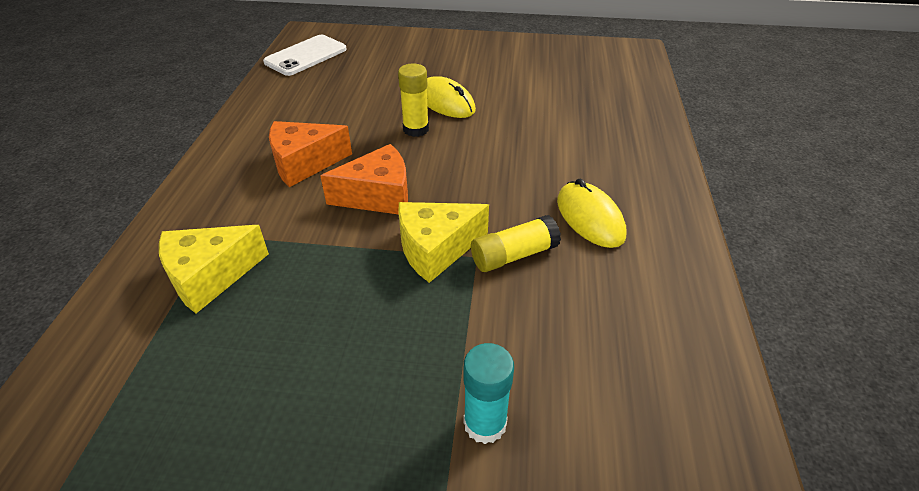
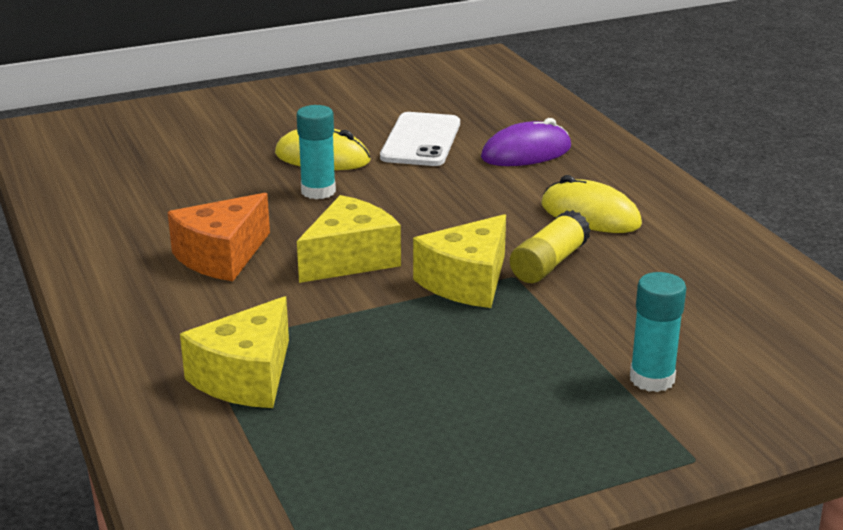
camera: 30 degrees left, 15 degrees down
(306, 56) = (69, 154): white phone -> white phone (420, 140)
(378, 196) = (350, 259): orange cheese -> yellow cheese
(416, 129) = (318, 191): yellow glue stick -> turquoise glue stick
(592, 141) = (526, 153): none -> purple mouse

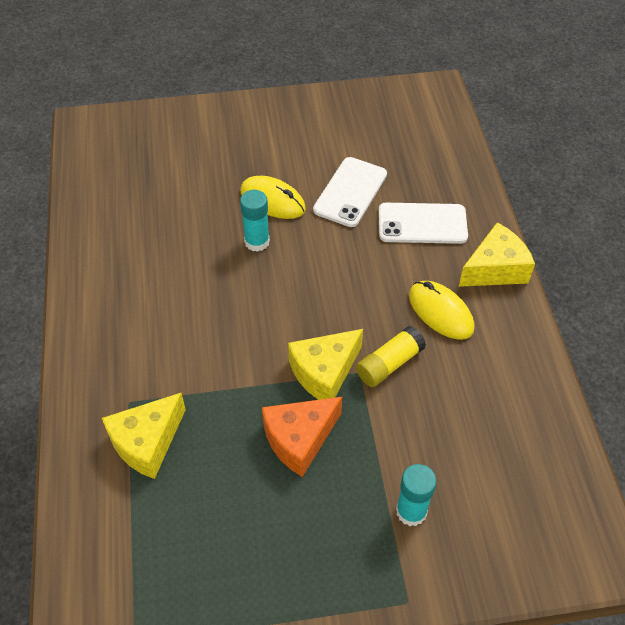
camera: 15 degrees right, 25 degrees up
(221, 256) = (169, 305): orange cheese -> orange cheese (299, 439)
(350, 259) = (254, 328): yellow cheese -> yellow cheese (495, 269)
(526, 153) = (422, 223): purple mouse -> white phone

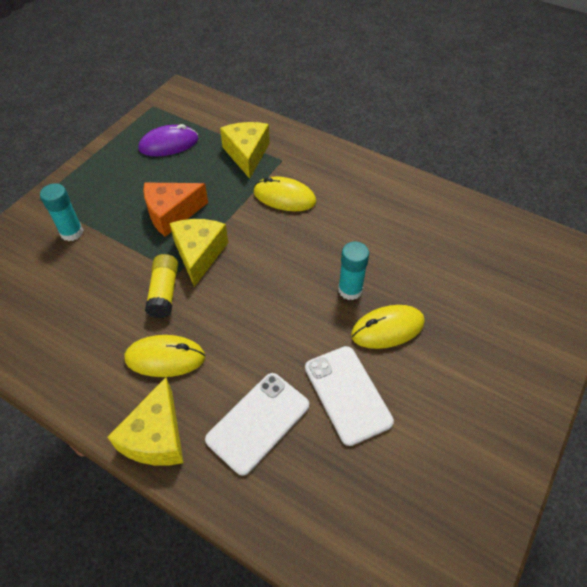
camera: 130 degrees right, 0 degrees up
(187, 359) = (284, 197): none -> yellow mouse
(197, 544) = (169, 144): none -> purple mouse
(299, 439) = (172, 214): orange cheese -> orange cheese turned 120 degrees counterclockwise

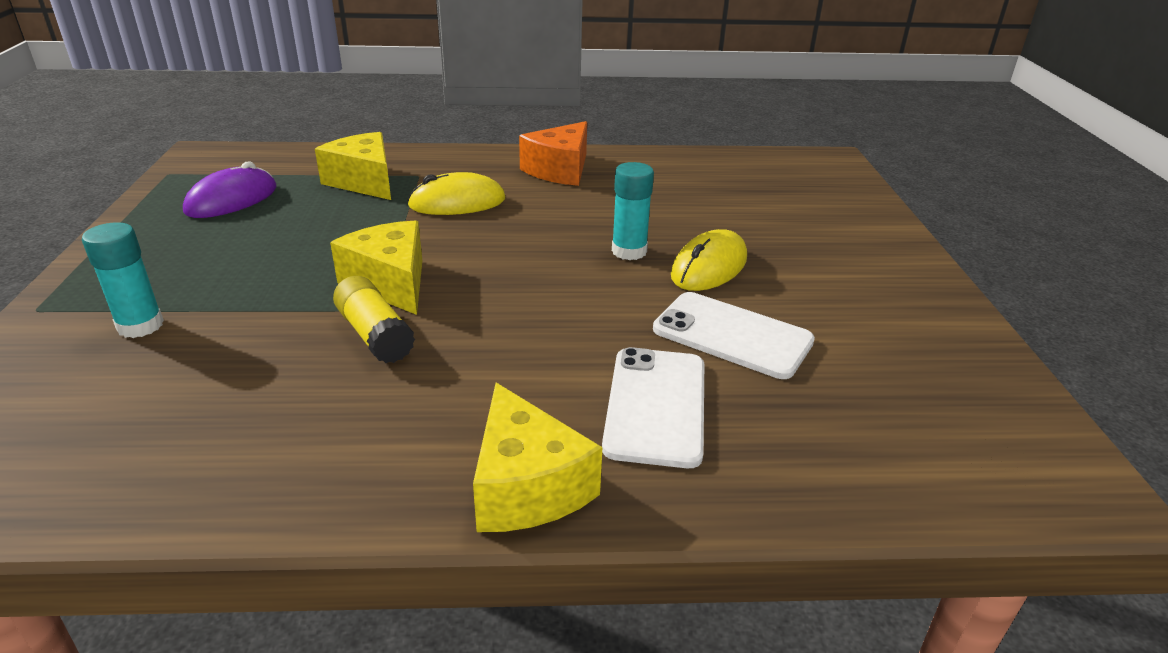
camera: 35 degrees left, 20 degrees down
(165, 358) = (448, 398): yellow mouse -> none
(172, 214) = (305, 259): orange cheese -> orange cheese (559, 170)

